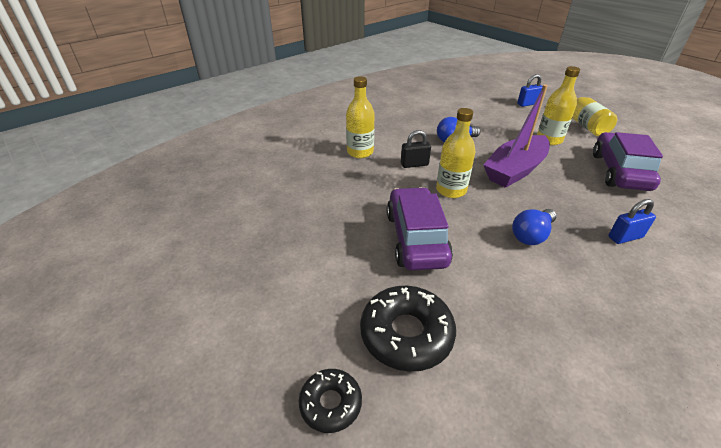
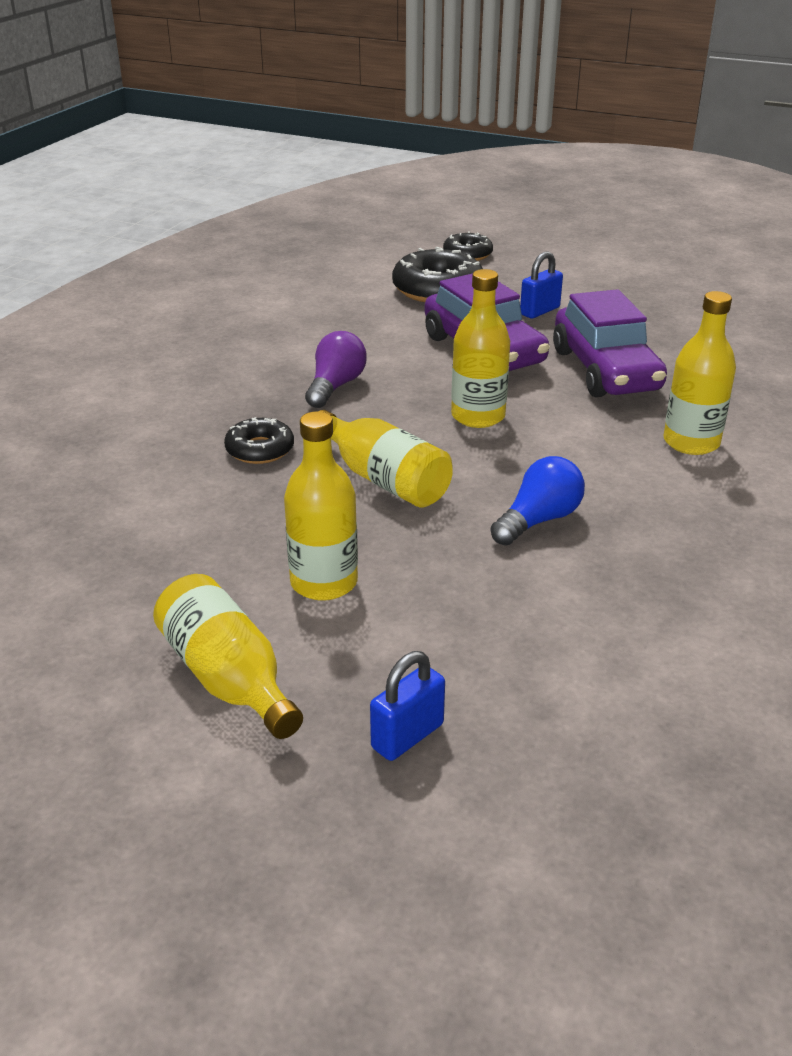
camera: 155 degrees right, 5 degrees down
(414, 164) = (572, 444): black padlock -> none
(515, 170) = (384, 479): purple boat -> yellow bottle
(531, 235) = (335, 386): blue light bulb -> purple light bulb
(581, 201) = (260, 449): none -> black donut
(619, 172) = (173, 529): purple car -> purple car (605, 370)
(625, 237) = (202, 413): blue padlock -> blue padlock (539, 311)

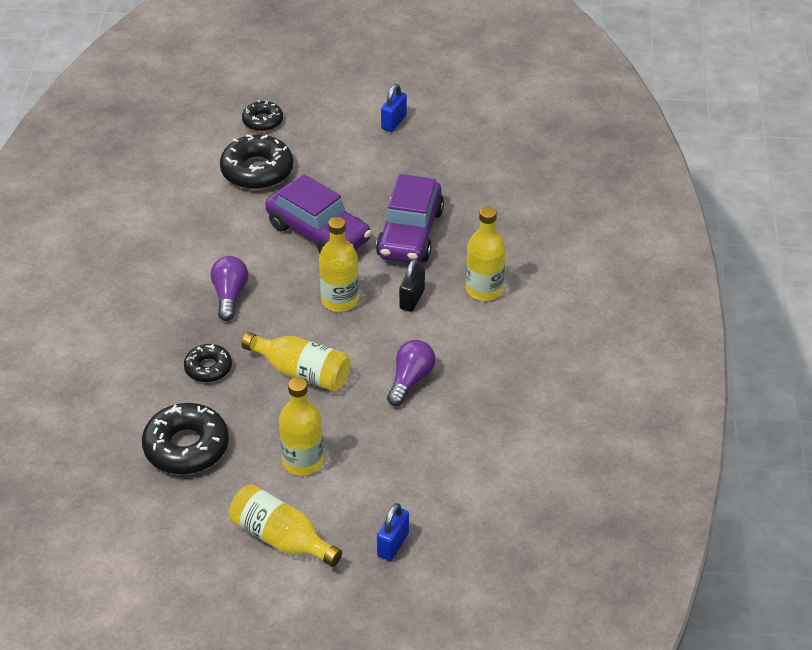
camera: 20 degrees left, 10 degrees up
(169, 527) = (186, 447): none -> black donut
(538, 520) = (410, 380): blue light bulb -> purple light bulb
(539, 311) = (343, 179): blue padlock -> blue padlock (393, 122)
(580, 433) = (412, 299): none -> black padlock
(605, 370) = (410, 233): purple car -> purple car turned 45 degrees clockwise

